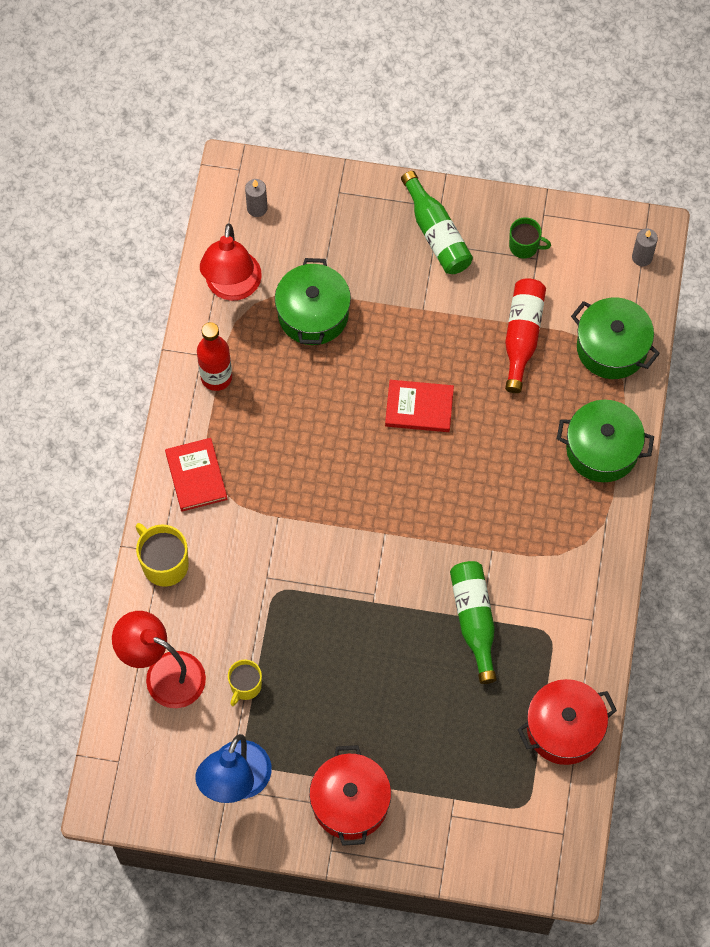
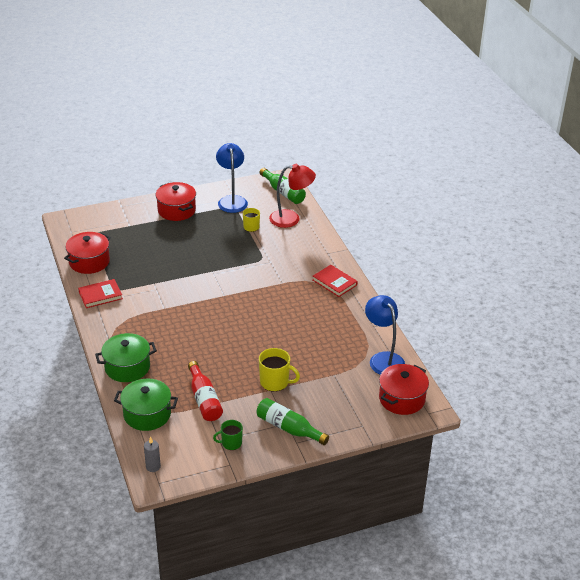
camera: 150 degrees right, 30 degrees down
(164, 564) = (322, 250): yellow mug -> yellow mug (275, 382)
(216, 377) = (358, 321): red bottle -> none
(232, 287) = (383, 359): red lamp -> blue lamp
(257, 208) = (402, 399): grey candle -> red pot
(313, 314) = (330, 364): green pot -> none
(419, 408) = (241, 347): red book -> red book (100, 295)
(474, 620) = (157, 281): green bottle -> green bottle (283, 192)

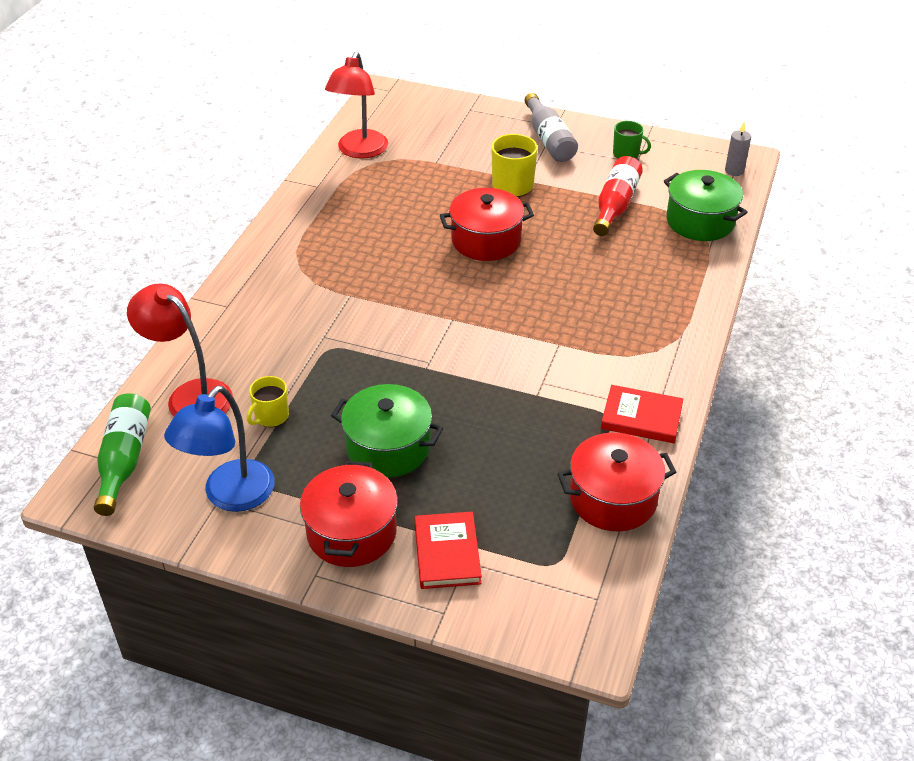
camera: 140 degrees left, 5 degrees up
(127, 367) = (683, 286): green pot -> green pot (388, 447)
(289, 428) = (549, 139): green bottle -> grey bottle
(334, 282) = (281, 259): red book -> red book (447, 553)
(383, 359) = (359, 151): blue lamp -> red lamp
(402, 399) = (397, 111): red pot -> red pot (486, 240)

